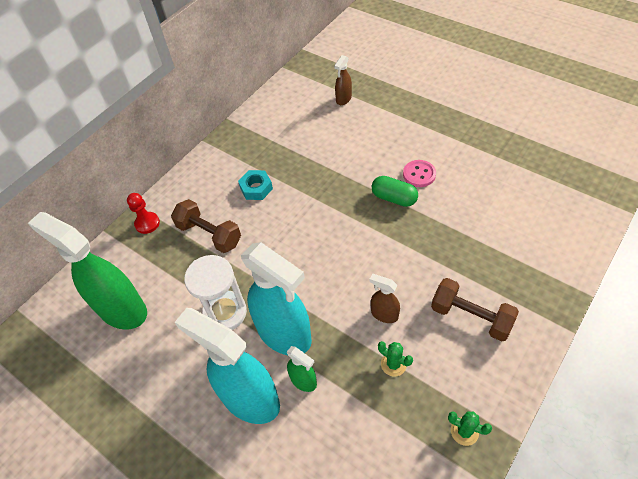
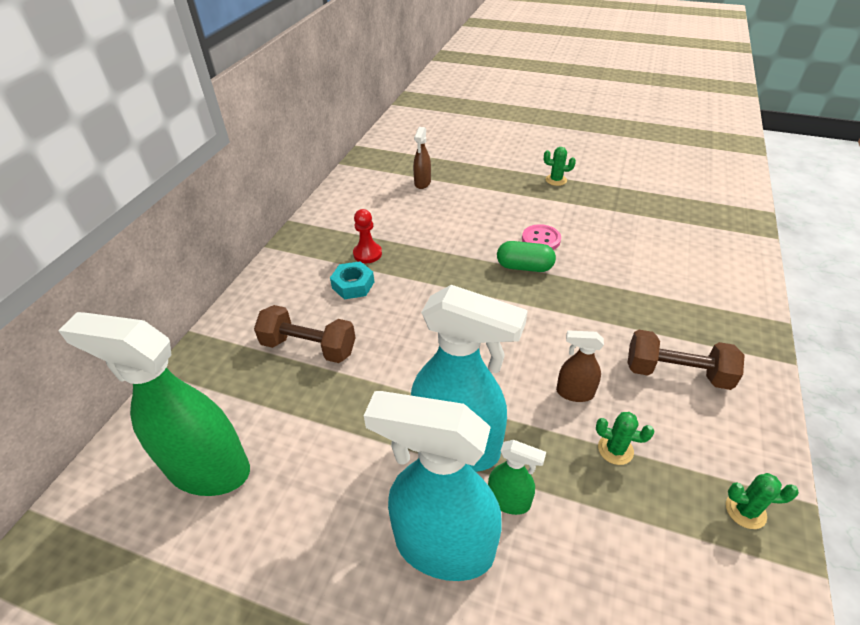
camera: 20 degrees left, 10 degrees down
(147, 223) = (216, 350): red pawn -> red pawn (367, 254)
(225, 312) = (364, 438): white hourglass -> none
(460, 115) = (556, 180): none -> green cactus

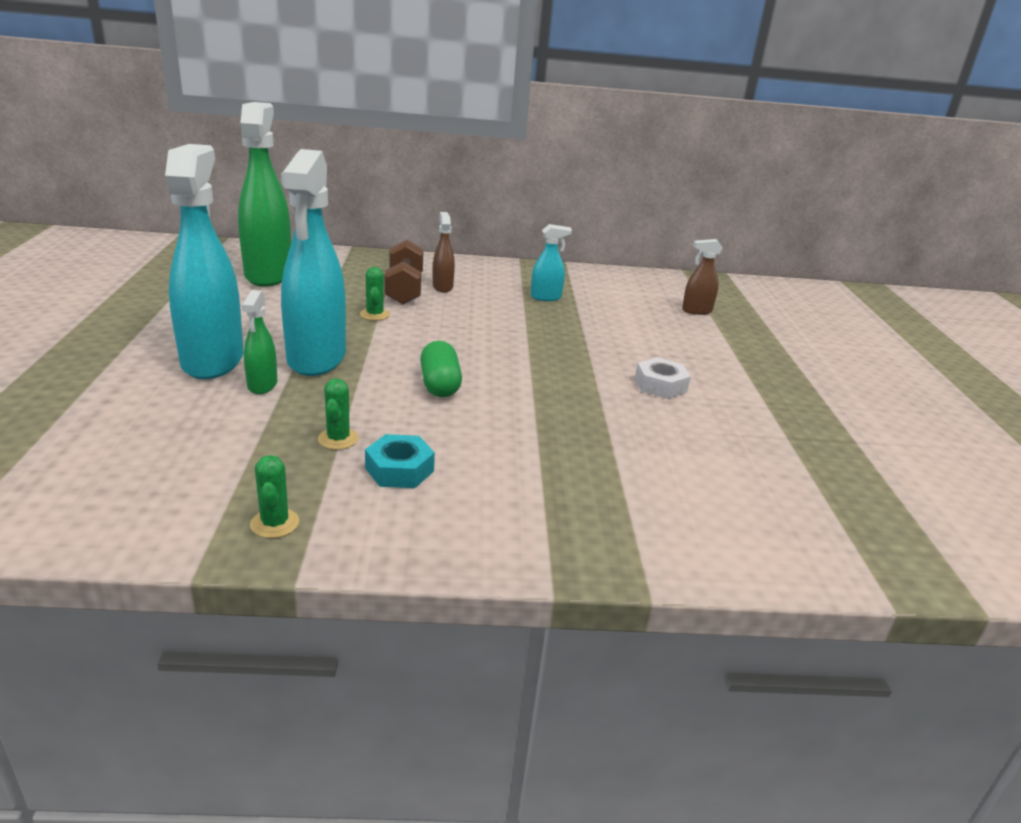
camera: 65 degrees right, 15 degrees down
(353, 285) = (495, 296): turquoise nut -> turquoise nut (399, 469)
(367, 254) = (546, 297): red pawn -> turquoise spray bottle
(524, 267) = (597, 377): green capsule -> green capsule (440, 385)
(541, 239) = (660, 385): pink button -> white nut
(556, 180) = (808, 391): green cactus -> green cactus (374, 315)
(574, 393) = (408, 414): brown spray bottle -> brown spray bottle (442, 287)
(676, 373) = (475, 482): brown dumbbell -> none

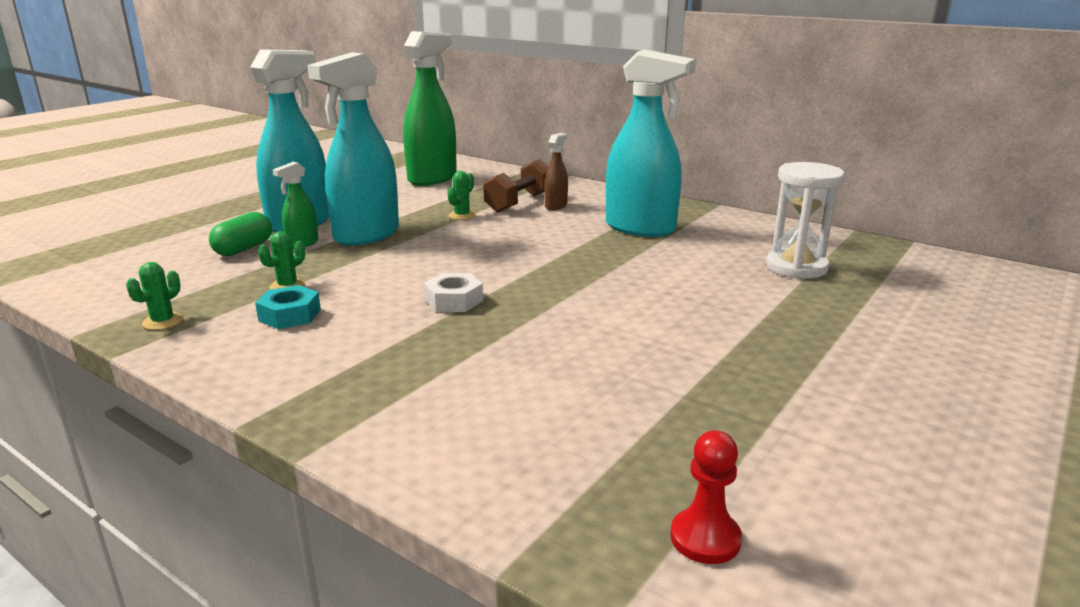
camera: 40 degrees right, 5 degrees down
(440, 385) = (422, 270): green capsule -> green capsule (244, 249)
(546, 297) = (640, 228): turquoise spray bottle -> turquoise spray bottle, size x2.18
(660, 385) = (623, 317): white nut -> white nut (454, 300)
(696, 311) = (796, 267): brown spray bottle -> white hourglass
(940, 532) = (705, 538): none -> red pawn

